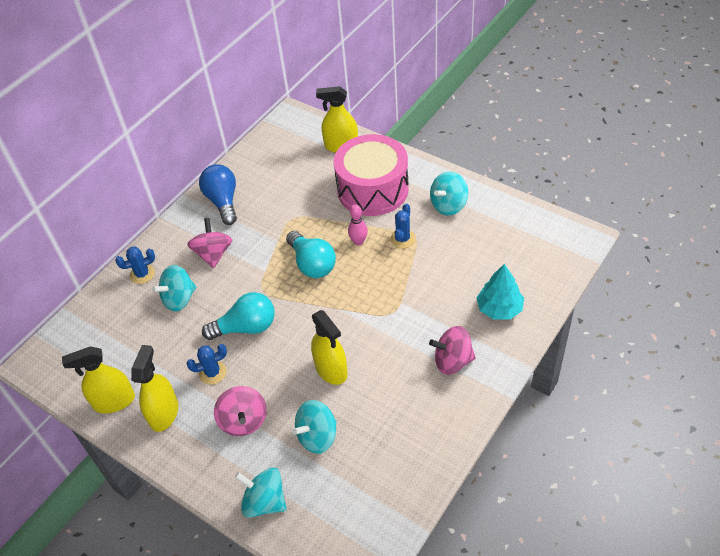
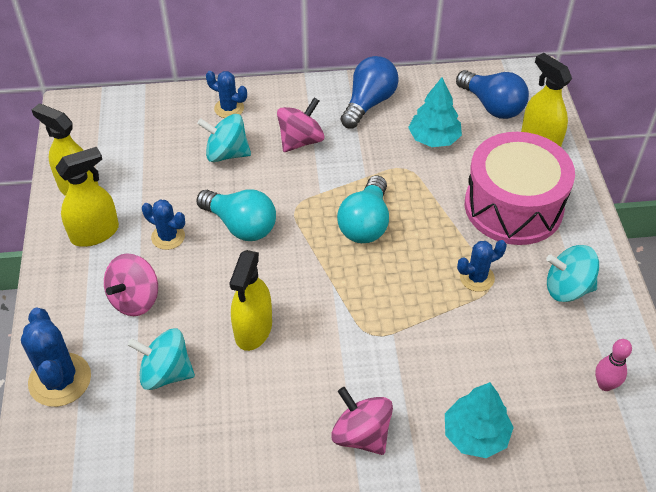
camera: 45 degrees right, 0 degrees up
(264, 501) = (60, 380): turquoise spinning top -> blue cactus
(286, 190) = (434, 139): none -> turquoise tree
(292, 148) = (492, 106): none -> blue light bulb
(358, 241) = (433, 242): pink bowling pin -> pink bowling pin (605, 385)

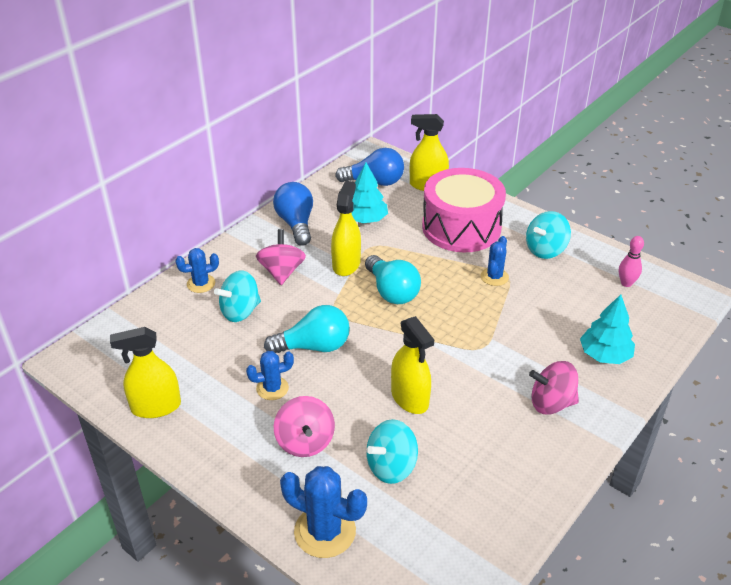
camera: 45 degrees left, 10 degrees down
(95, 233) = (212, 425): yellow spray bottle -> yellow spray bottle (346, 264)

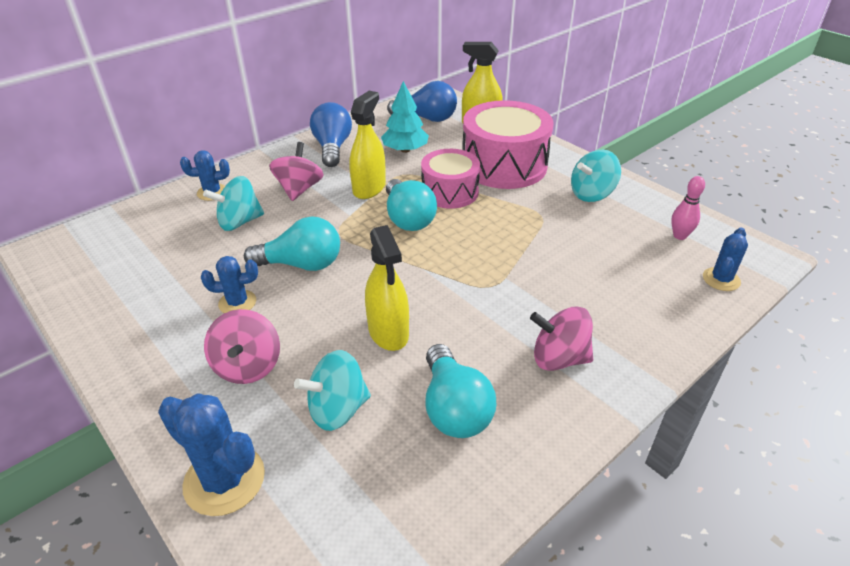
camera: 10 degrees right, 0 degrees up
(156, 407) = (103, 307): yellow spray bottle -> none
(420, 260) = (449, 192): none -> pink drum
(481, 453) = (454, 408): none -> turquoise light bulb
(494, 277) = (526, 215): blue cactus -> blue cactus (721, 279)
(605, 355) = (638, 310): turquoise tree -> none

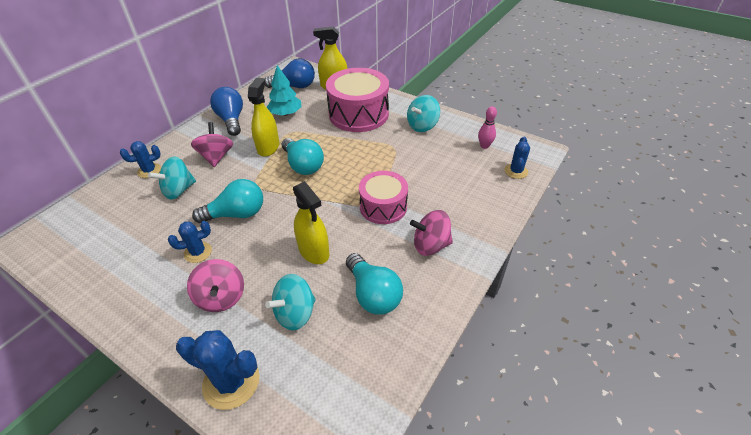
camera: 15 degrees left, 5 degrees up
(449, 192) = (326, 140): pink drum -> pink drum (383, 206)

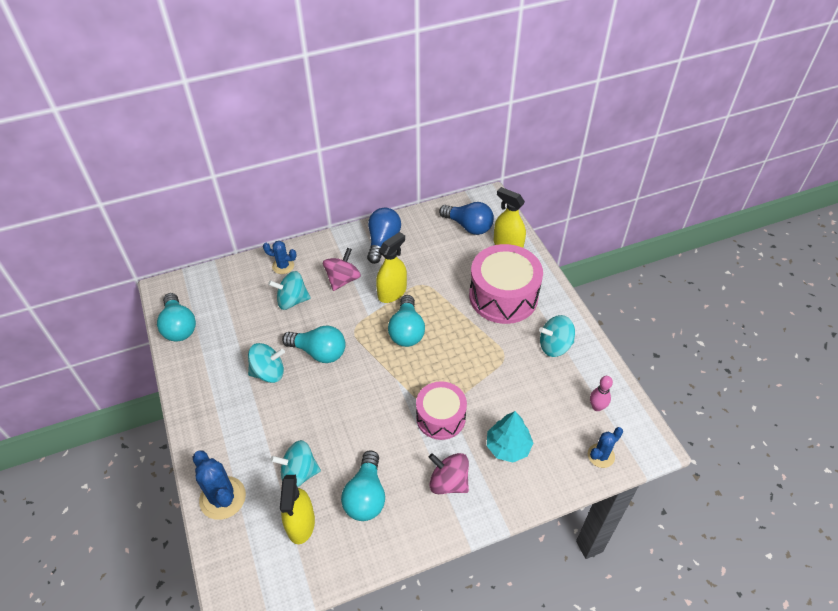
camera: 35 degrees right, 5 degrees up
(65, 263) = (179, 326): none -> turquoise light bulb
(198, 252) = (268, 372): blue cactus -> turquoise spinning top
(221, 297) = (259, 424): pink spinning top -> none
(286, 113) = (436, 258): turquoise tree -> turquoise tree (508, 447)
(314, 251) = (351, 426): yellow spray bottle -> yellow spray bottle (301, 524)

